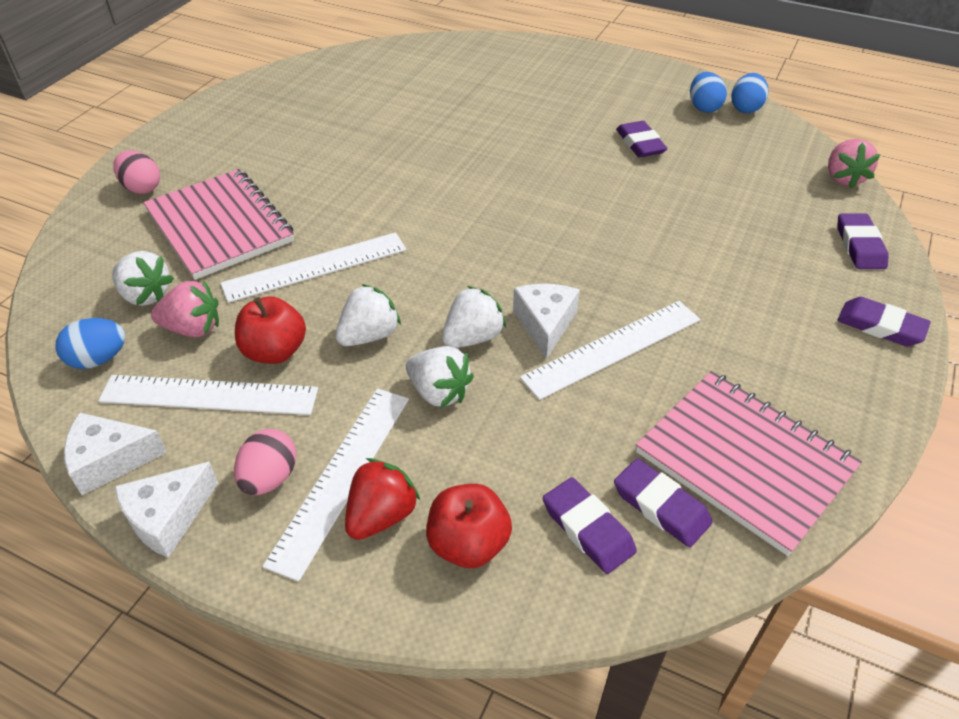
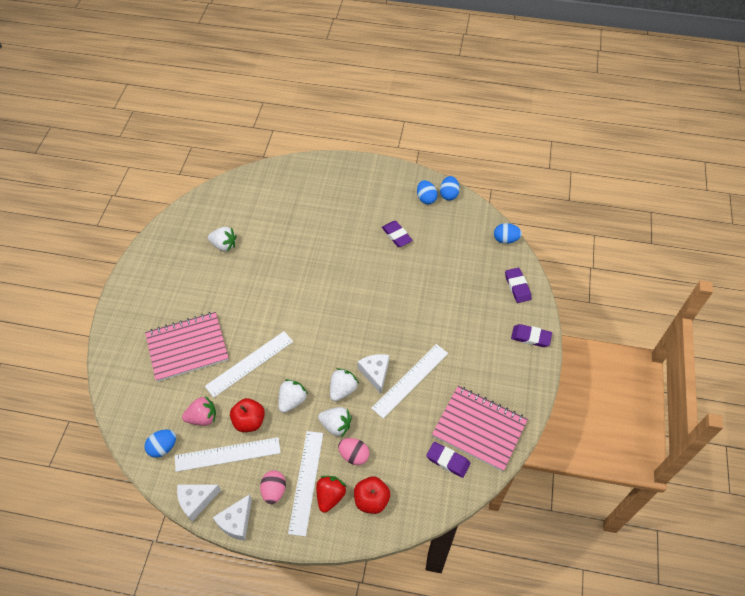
camera: 15 degrees left, 10 degrees up
(142, 188) = (131, 330): pink egg -> pink egg (354, 455)
(146, 295) = (168, 403): white strawberry -> white strawberry (224, 245)
(219, 226) = (187, 347): pink notebook -> pink notebook turned 60 degrees counterclockwise
(588, 528) = (419, 479): purple eraser -> none
(843, 178) = (505, 239): pink strawberry -> blue egg

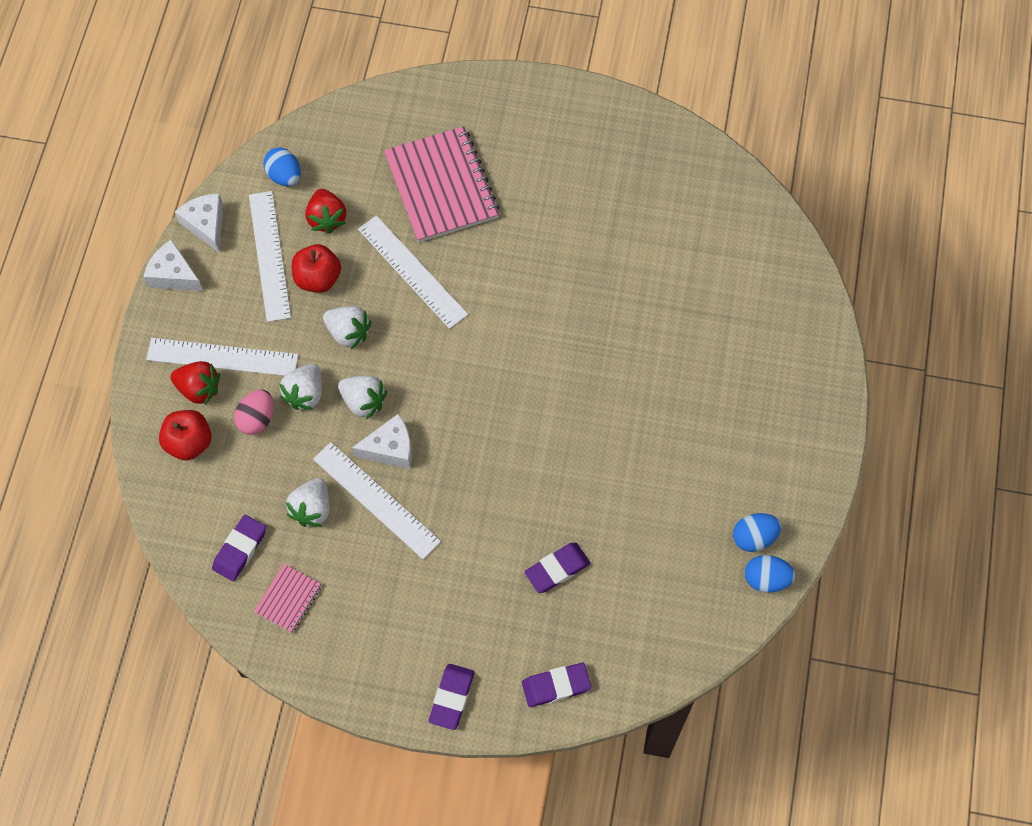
camera: 90 degrees right, 10 degrees up
(202, 417) = (327, 219): pink strawberry -> red strawberry
(224, 245) = (634, 216): white strawberry -> white strawberry (312, 509)
(274, 491) = (212, 317): pink egg -> none
(396, 235) = (664, 484): purple eraser -> purple eraser (557, 569)
(479, 429) = (288, 599): pink notebook -> pink notebook, size x0.47
(505, 239) = (662, 675): blue egg -> none

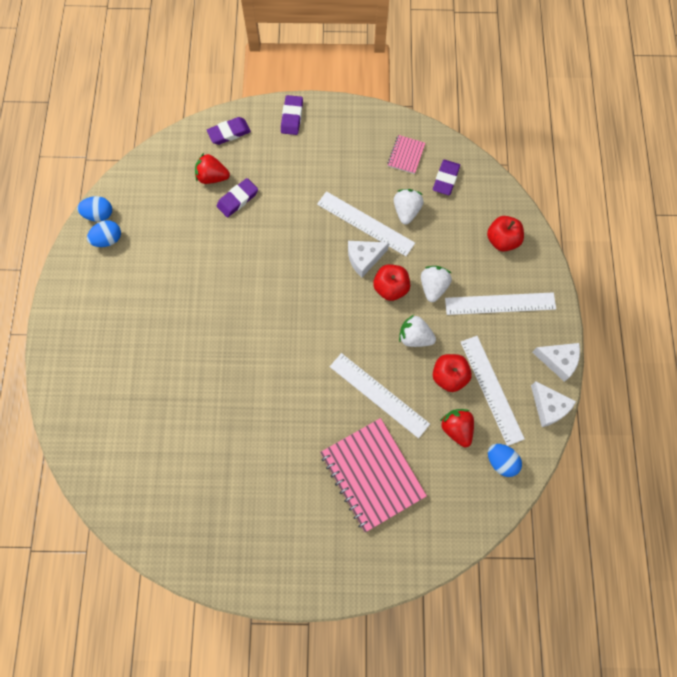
camera: 170 degrees right, 5 degrees up
(199, 389) = (508, 278): red strawberry -> red strawberry (212, 177)
(257, 419) = (461, 264): pink egg -> none
(363, 402) = (390, 288): white strawberry -> red apple

